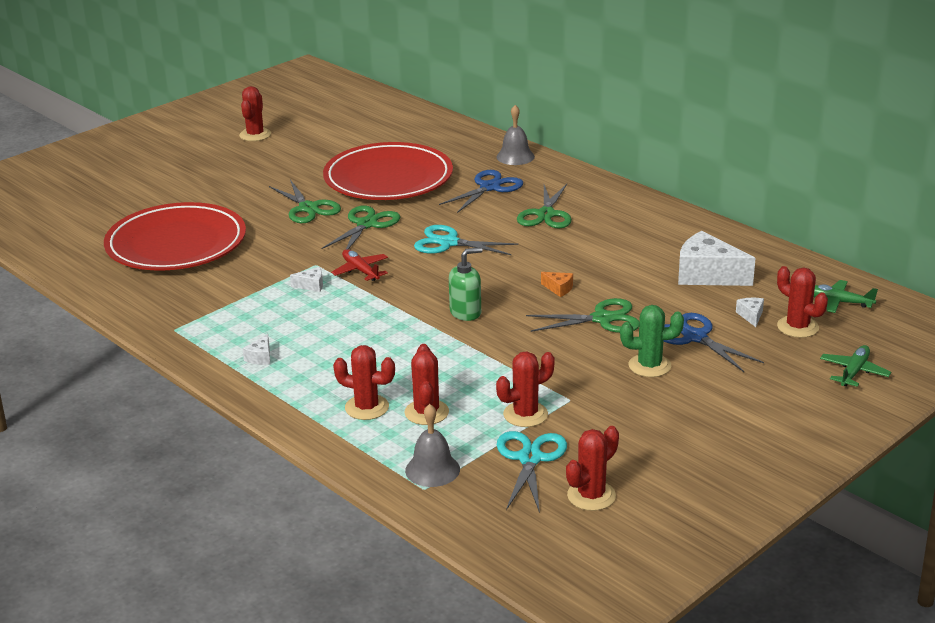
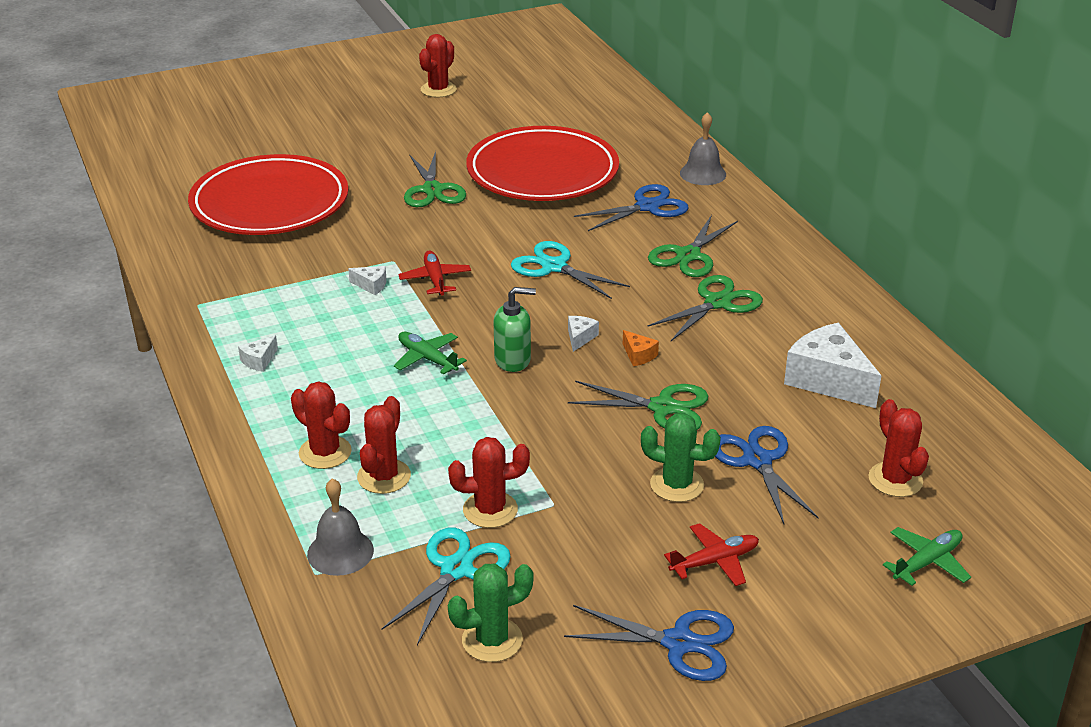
camera: 20 degrees right, 5 degrees up
(367, 224) = (481, 223): green scissors -> green scissors (717, 303)
(591, 496) = (492, 640): red cactus -> green cactus
(711, 407) = (714, 561): none -> red plane
(724, 463) = (679, 643): none -> blue scissors
(751, 316) = (846, 449): white cheese -> white cheese (580, 338)
(838, 302) = (970, 458): green plane -> green plane (427, 358)

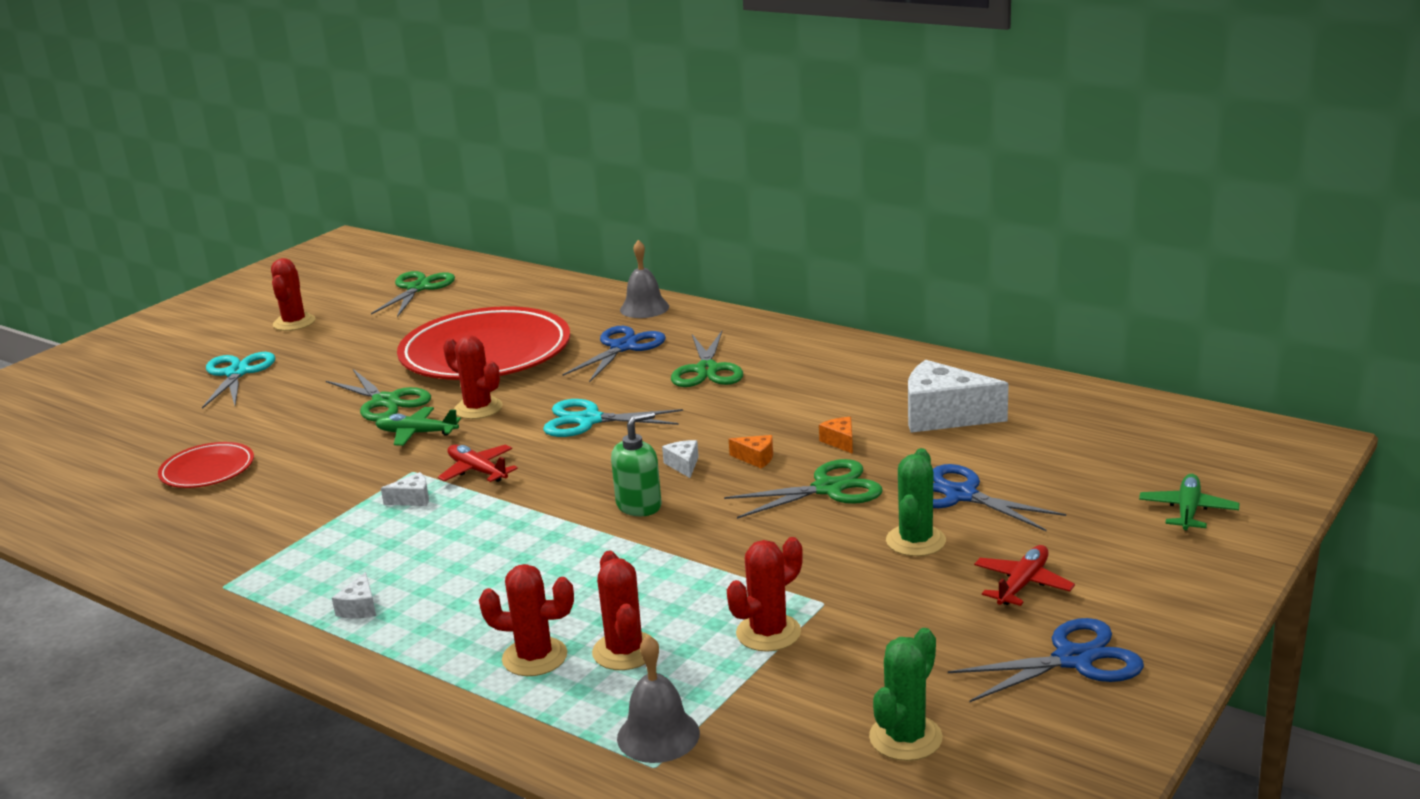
camera: 30 degrees left, 10 degrees down
(270, 203) = (207, 470): red plate -> red plate, size x0.47
(427, 358) = (549, 537): green plane -> green plane (417, 433)
(456, 569) = (797, 696): turquoise scissors -> turquoise scissors (237, 373)
(677, 485) = (915, 541): green cactus -> green cactus turned 60 degrees counterclockwise
(717, 303) = (778, 395): green scissors -> green scissors (418, 288)
(718, 368) = (840, 441): none -> orange cheese
(895, 480) = (1088, 464): red cactus -> red cactus (478, 408)

